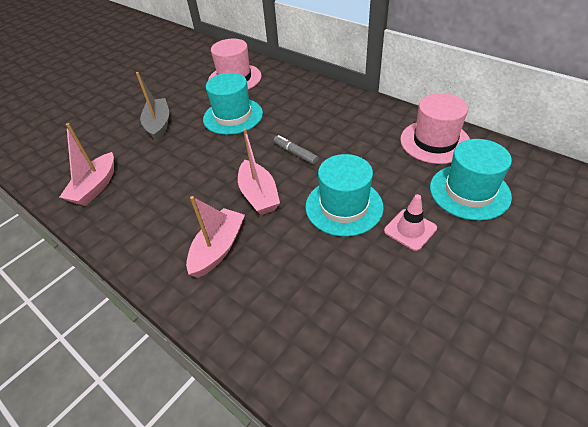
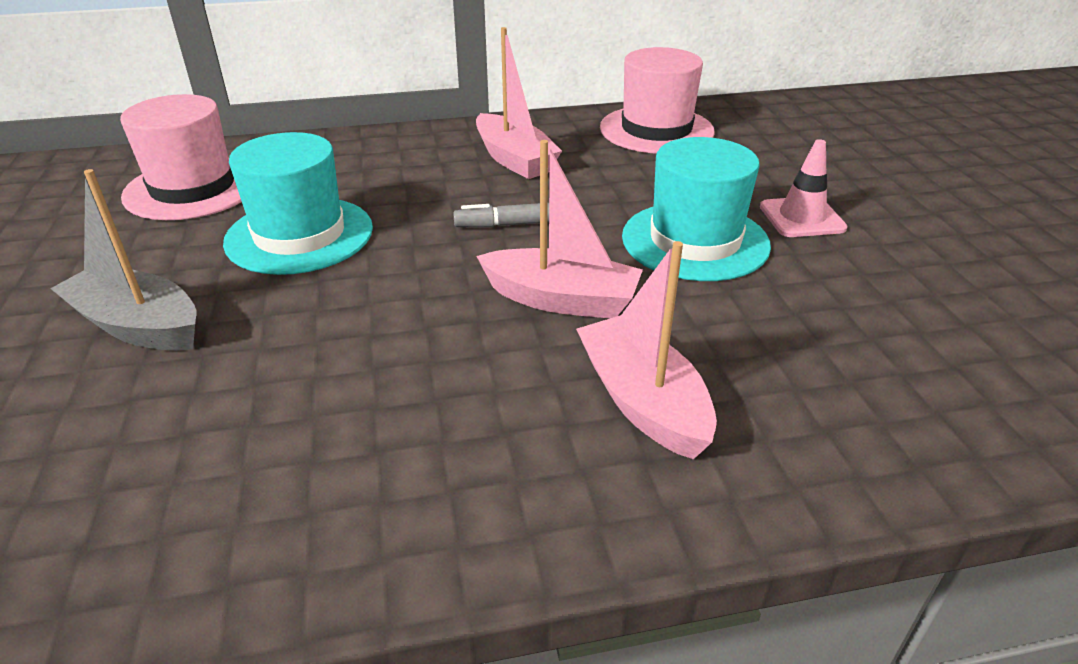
camera: 55 degrees left, 10 degrees down
(95, 187) = (172, 515): pink boat -> pink boat (514, 159)
(469, 191) = (778, 155): turquoise hat -> none

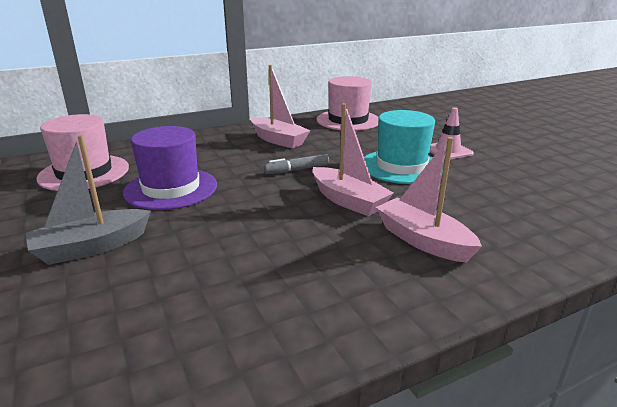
camera: 15 degrees left, 10 degrees down
(138, 325) = (91, 247): grey boat -> grey boat turned 45 degrees counterclockwise
(299, 235) = (171, 188): turquoise hat -> purple hat
(562, 300) = (348, 201): pink boat -> pink boat turned 45 degrees clockwise

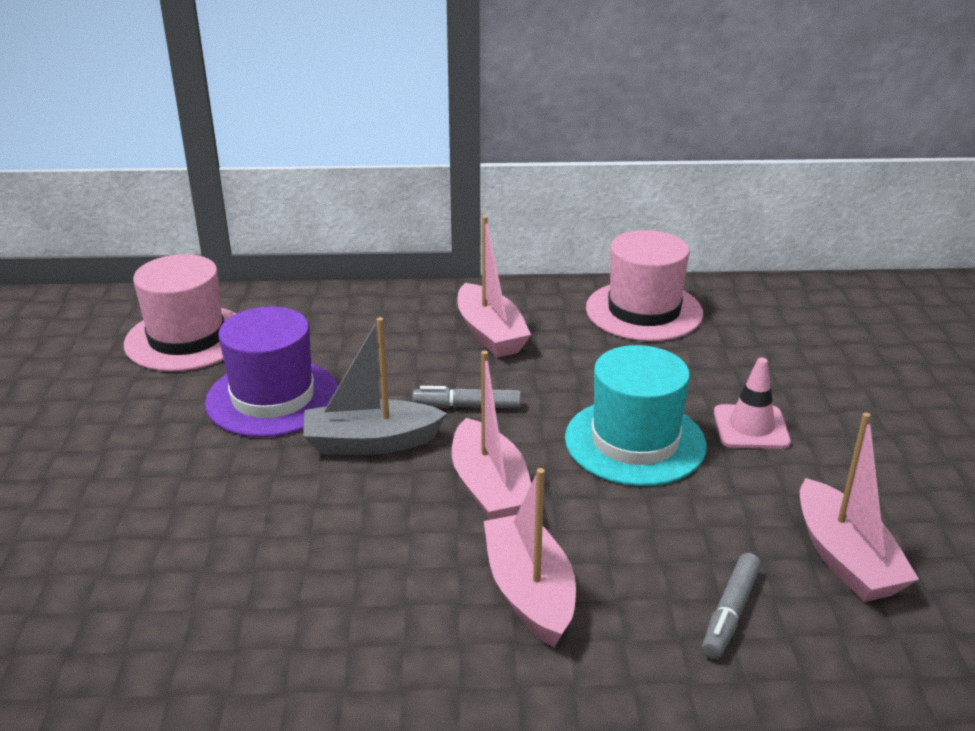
camera: 25 degrees right, 5 degrees up
(91, 247) = (126, 472): grey boat -> grey boat (370, 442)
(531, 222) = (730, 613): none -> grey marker
(551, 188) = (845, 558): none -> pink boat

